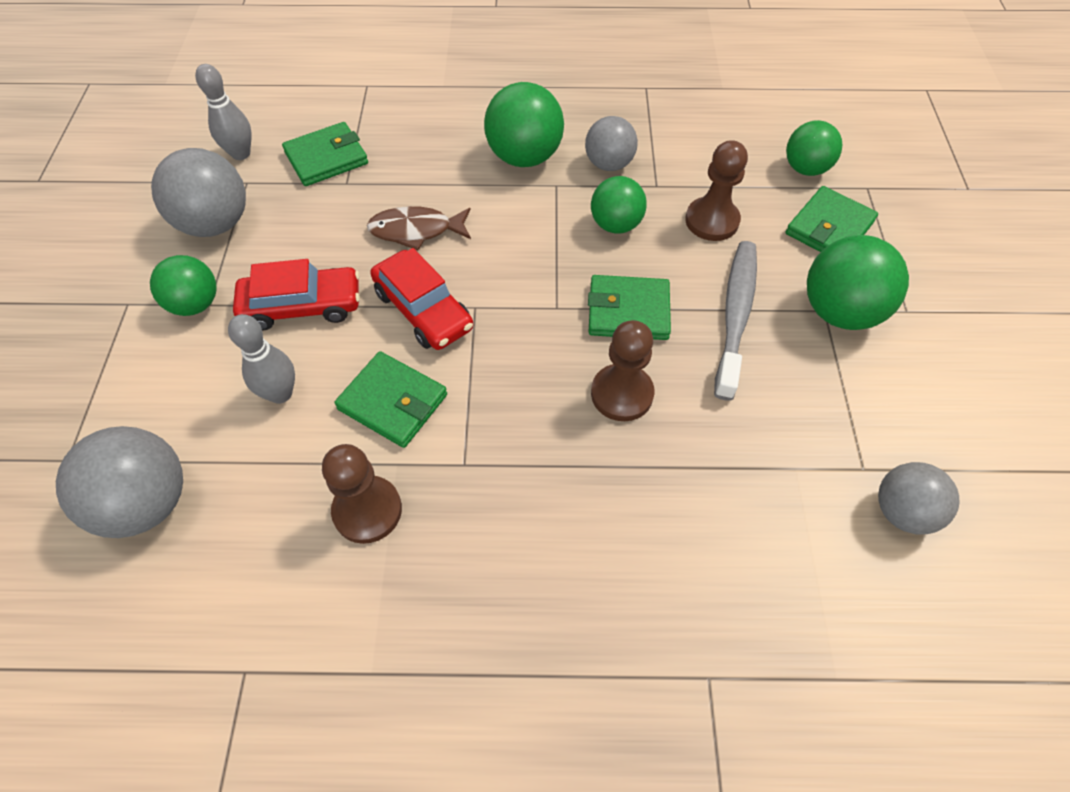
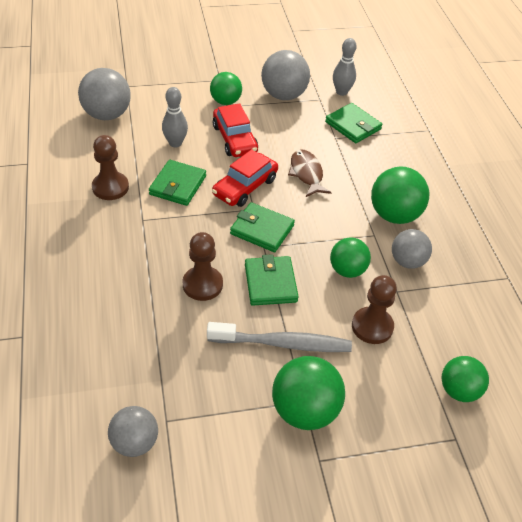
camera: 75 degrees right, 10 degrees down
(829, 228) = (394, 407): green wallet -> green wallet (262, 230)

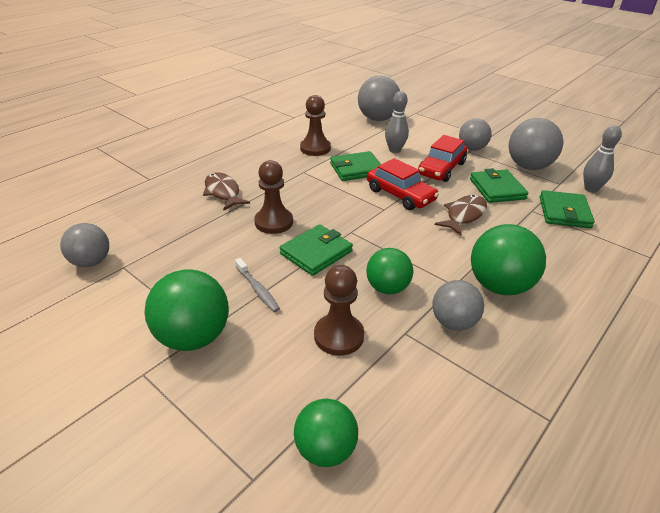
camera: 55 degrees right, 10 degrees down
(115, 293) = (223, 192): none -> brown fish
(225, 101) = (472, 148): green ball -> grey ball
(245, 187) = (400, 195): red car -> red car turned 135 degrees counterclockwise
(262, 230) = (367, 222): green wallet -> green wallet (497, 189)
(283, 343) = (258, 289): grey toothbrush -> grey toothbrush, size x0.53

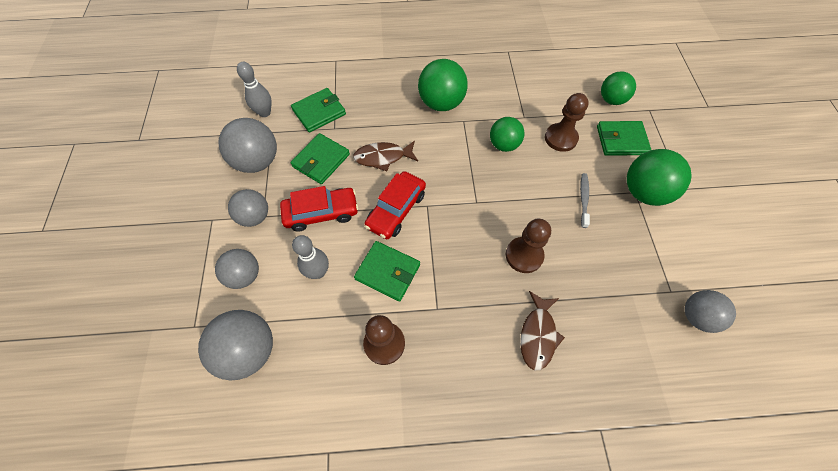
camera: 135 degrees left, 25 degrees up
(316, 252) = (520, 201): green wallet -> green wallet (621, 140)
(400, 195) = (396, 210): red car -> red car turned 150 degrees counterclockwise
(453, 322) = (493, 105): grey ball -> grey ball (244, 276)

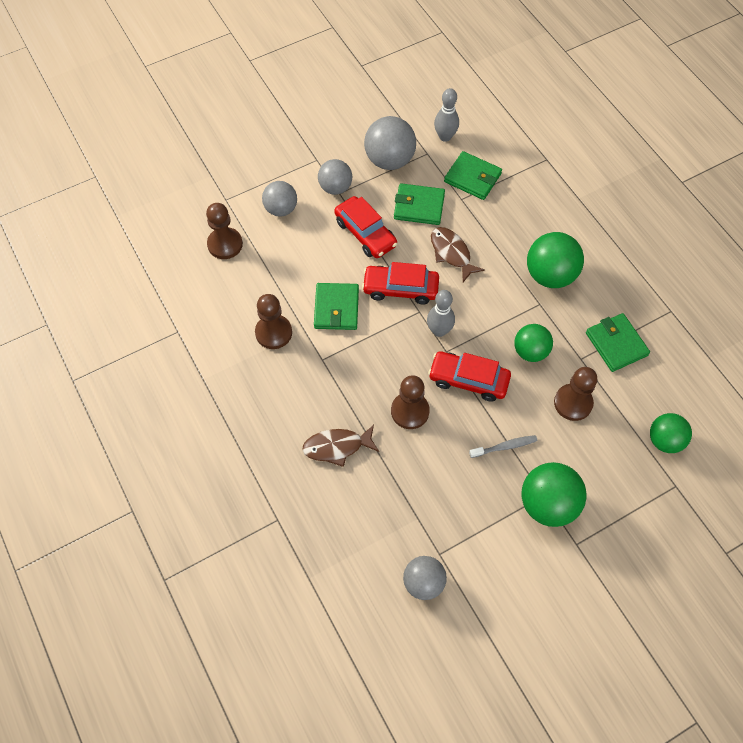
camera: 65 degrees right, 0 degrees up
(249, 350) = (225, 244): grey ball -> brown pawn
(318, 272) = (310, 258): grey bowling pin -> grey bowling pin (439, 330)
(511, 198) = (468, 380): none -> red car
(621, 140) = (608, 465): green wallet -> green wallet (616, 344)

